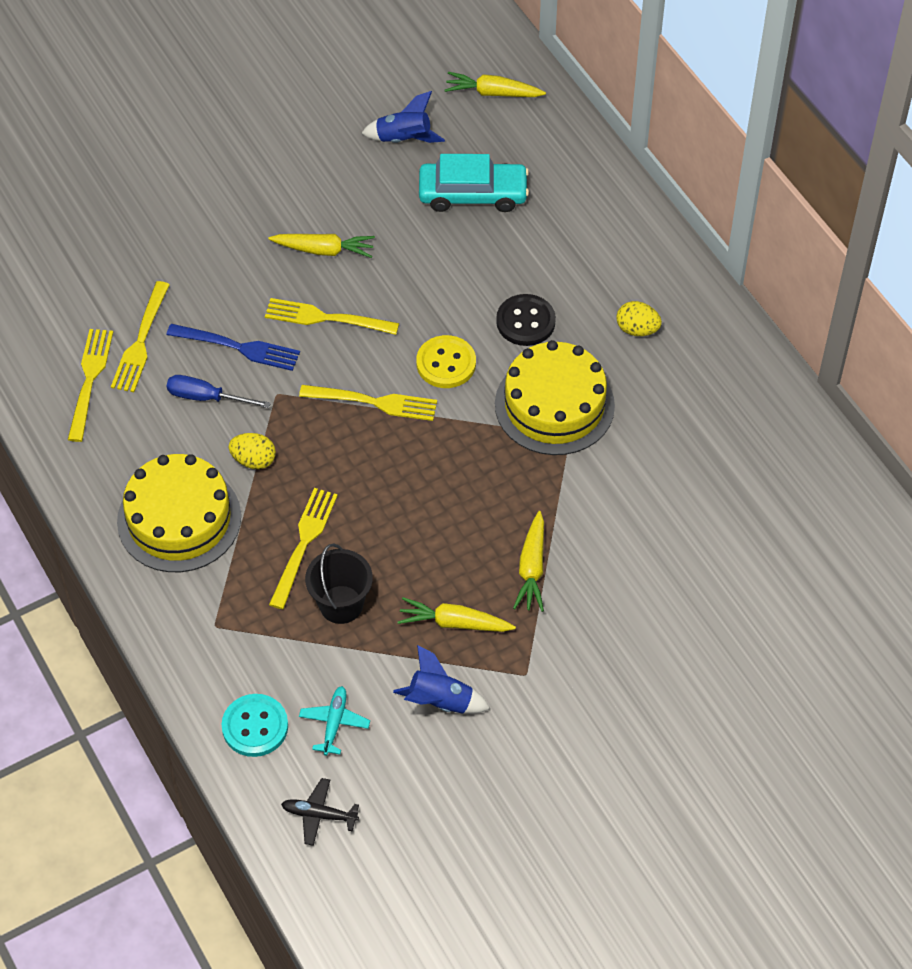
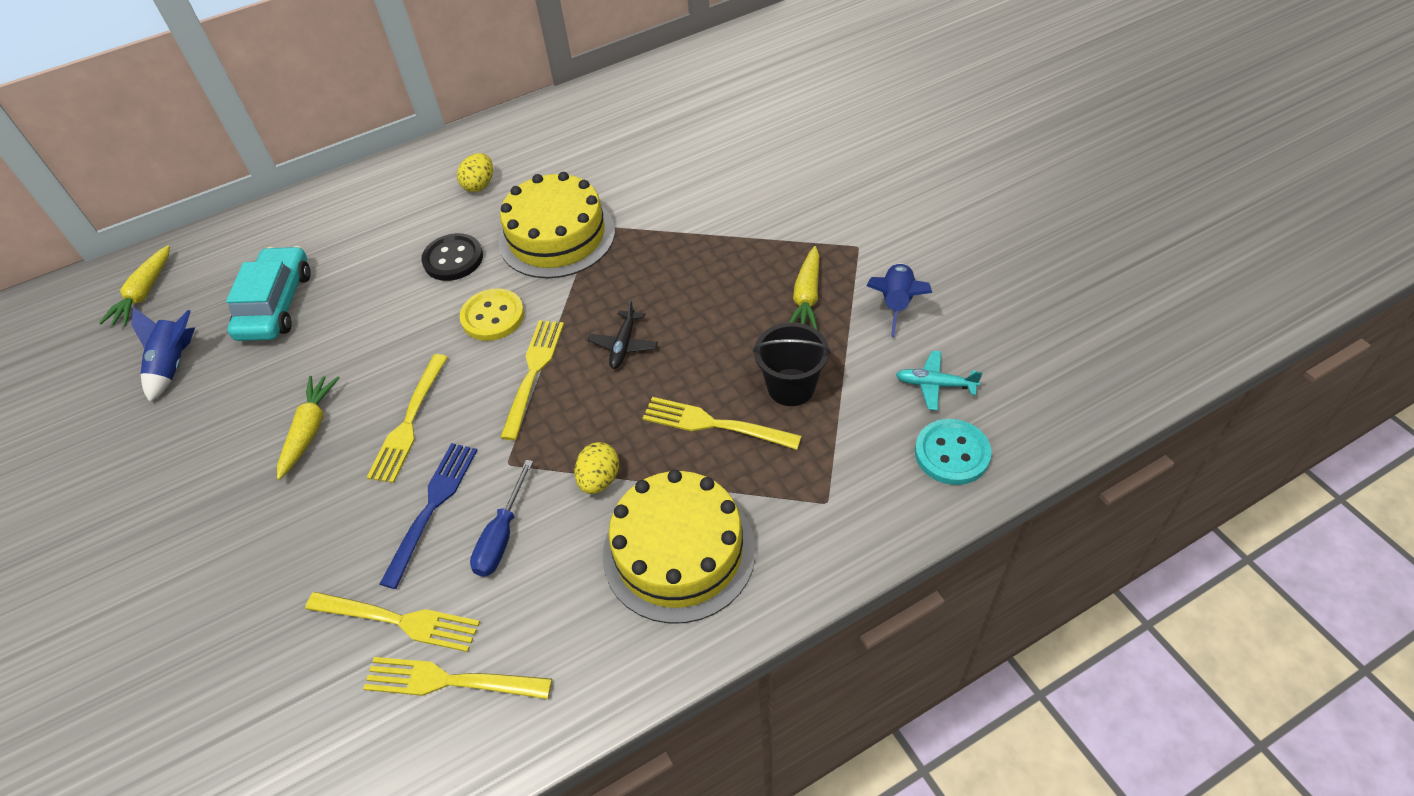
camera: 85 degrees left, 5 degrees down
(319, 815) = (1044, 391): black plane -> black plane (624, 345)
(532, 568) = (742, 246): yellow carrot -> none

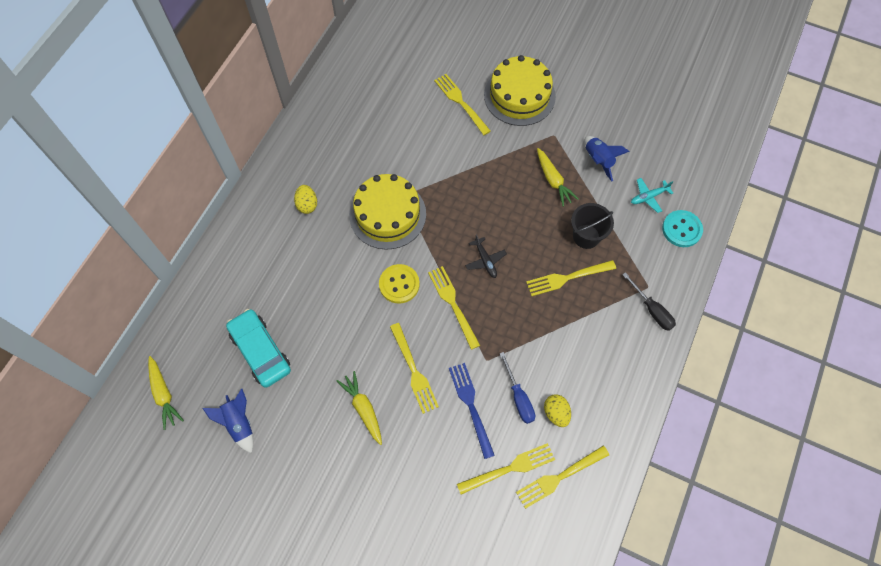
camera: 40 degrees left, 15 degrees up
(453, 259) = (340, 262): black button -> none
(599, 479) = (538, 340): yellow egg -> yellow egg (556, 413)
(679, 551) = (605, 352): yellow cake -> yellow cake (519, 95)
(764, 160) = (461, 102): none -> yellow fork
(804, 537) = (652, 310): none -> black screwdriver

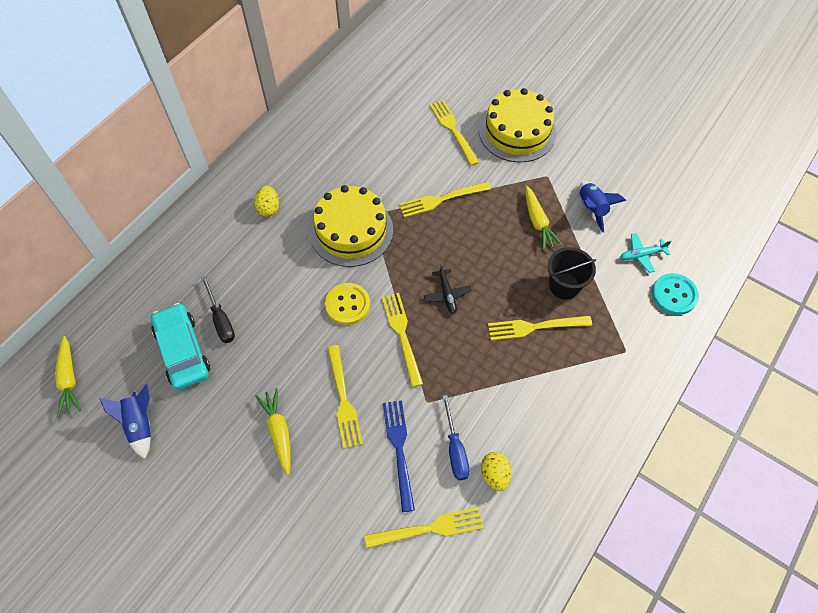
camera: 10 degrees right, 5 degrees down
(559, 477) = (485, 549): yellow fork -> yellow fork (441, 199)
(652, 310) = (626, 377): black screwdriver -> black screwdriver (221, 320)

